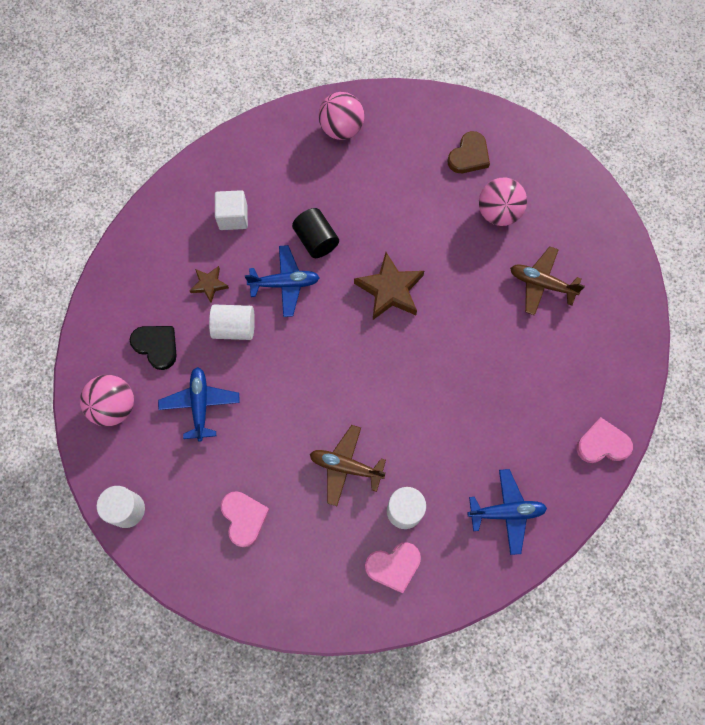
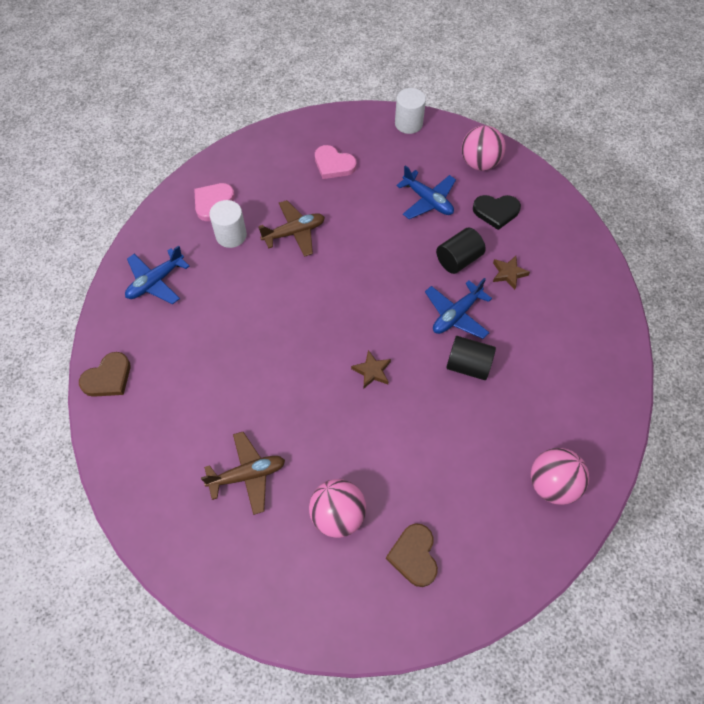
camera: 140 degrees right, 10 degrees down
(233, 217) = (549, 334): white cube -> none
(234, 328) = (458, 259): white cylinder -> black cylinder
(390, 290) = (372, 371): brown star -> brown star, size x0.55
(602, 444) = (108, 378): pink heart -> brown heart

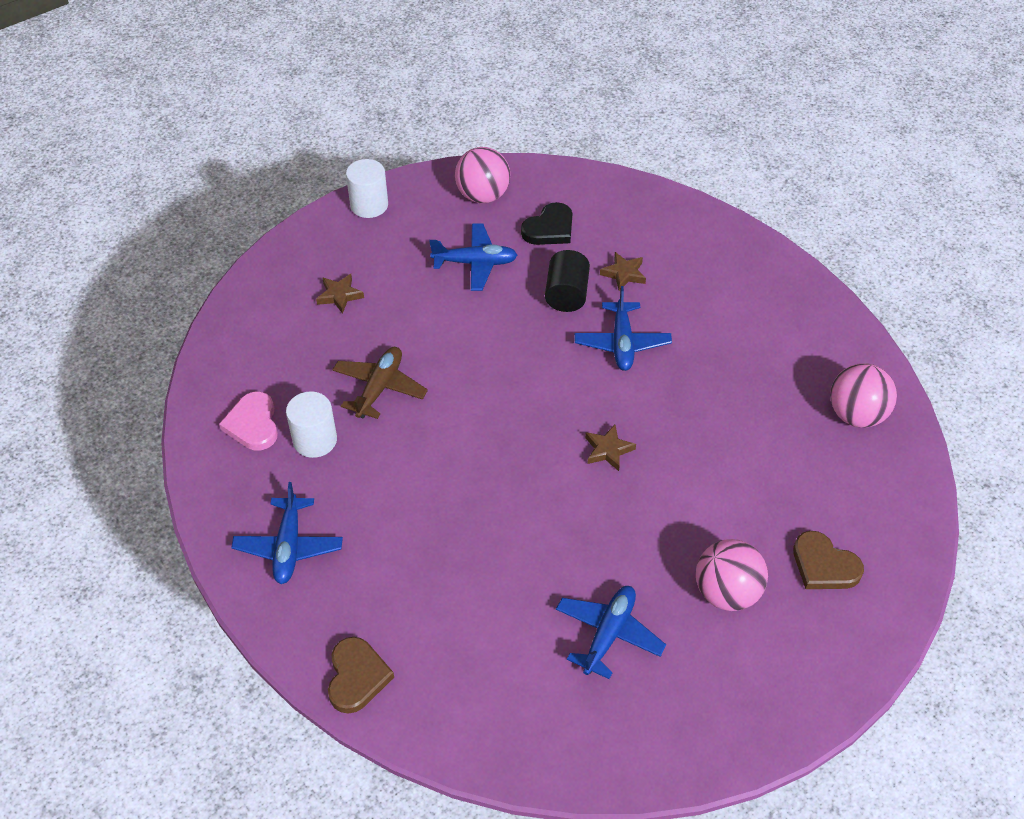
camera: 45 degrees left, 10 degrees down
(247, 475) = (608, 634): brown plane -> blue plane
(333, 164) = (339, 295): pink heart -> brown star
(468, 365) = (682, 377): black cylinder -> none

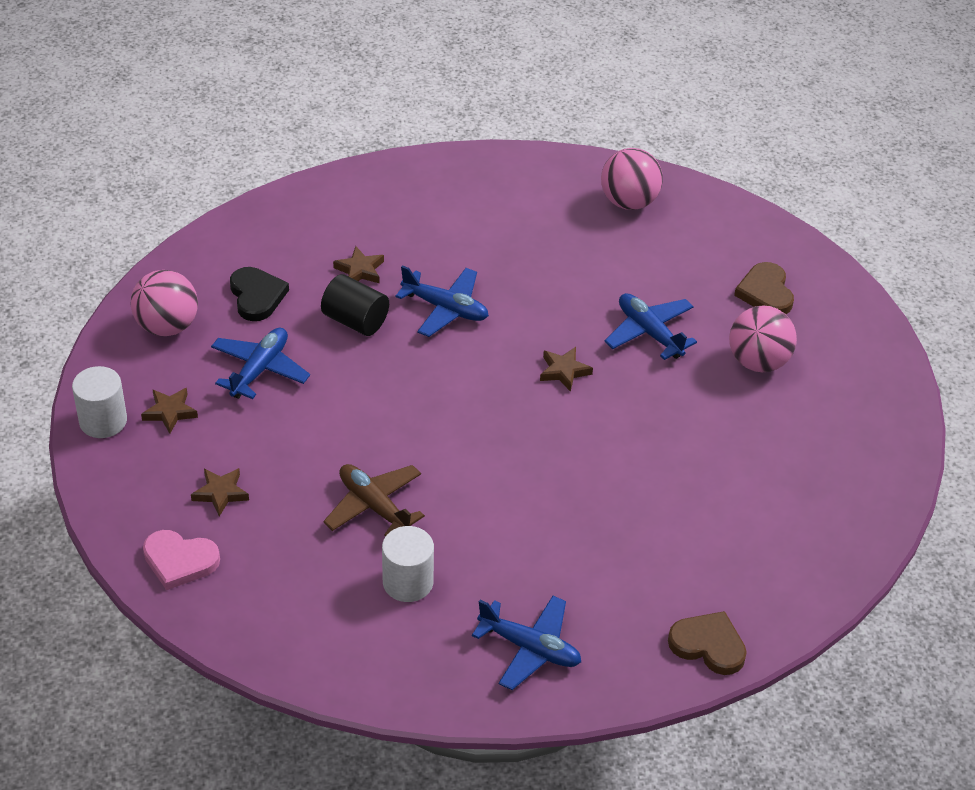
camera: 65 degrees left, 5 degrees down
(253, 424) = (351, 627): pink heart -> pink heart (180, 561)
(400, 234) = (170, 412): none -> brown star
(608, 634) = (758, 453): blue plane -> blue plane (649, 332)
(824, 565) = (765, 292): brown heart -> brown heart turned 105 degrees clockwise

